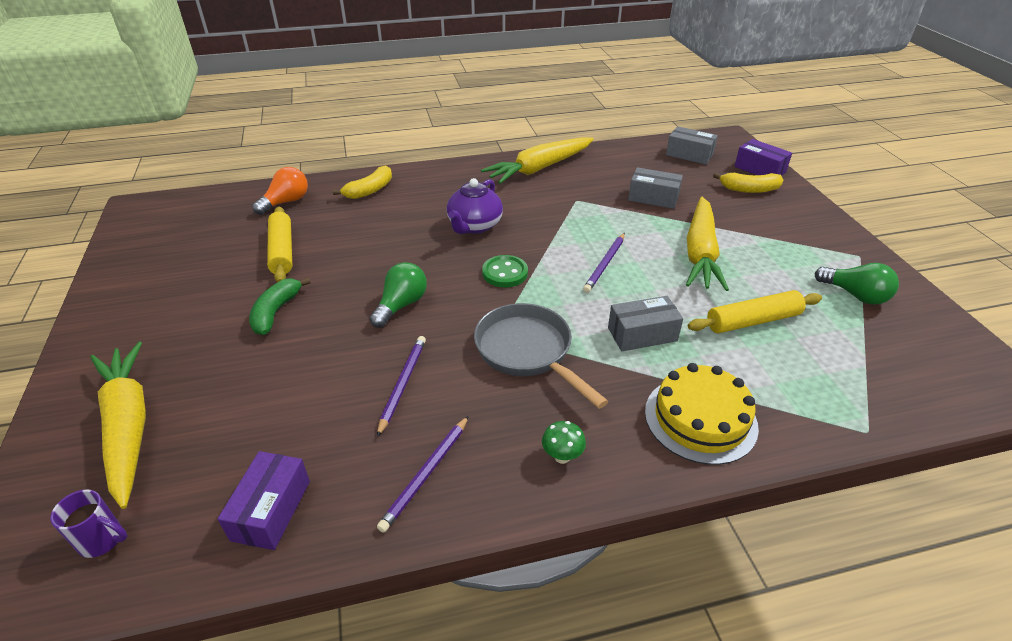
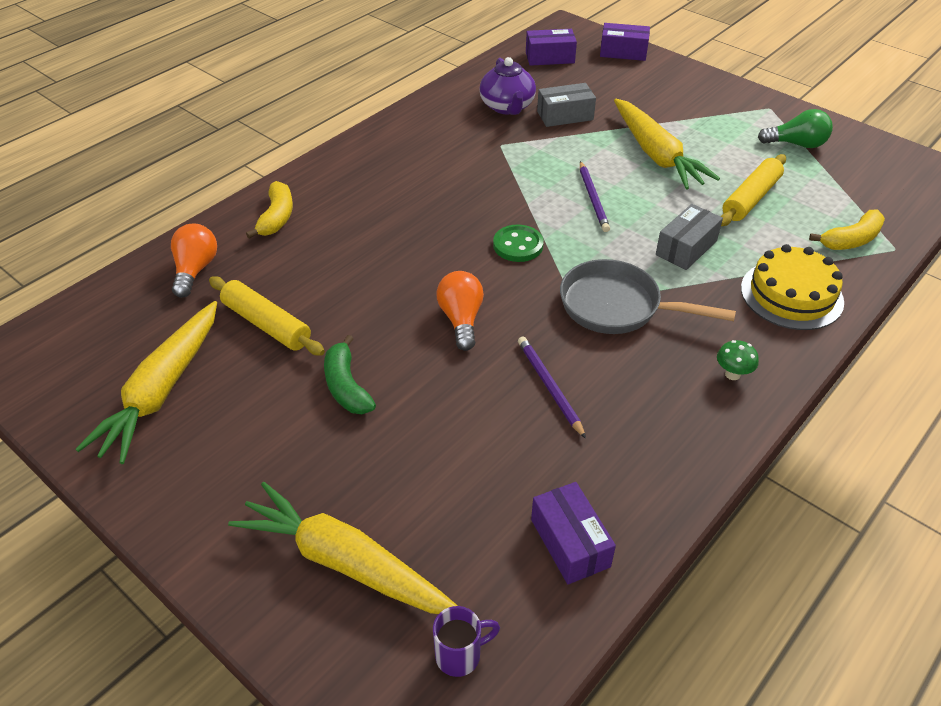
camera: 35 degrees left, 5 degrees up
(401, 305) = (461, 319): green light bulb -> orange light bulb
(426, 474) = (654, 444): purple pencil -> none
(474, 226) = (435, 211): purple teapot -> purple teapot (507, 107)
(539, 168) = (427, 124): yellow carrot -> yellow carrot (162, 390)
(689, 155) = (550, 57): grey box -> purple box
(749, 189) = (634, 76): yellow banana -> yellow banana (851, 240)

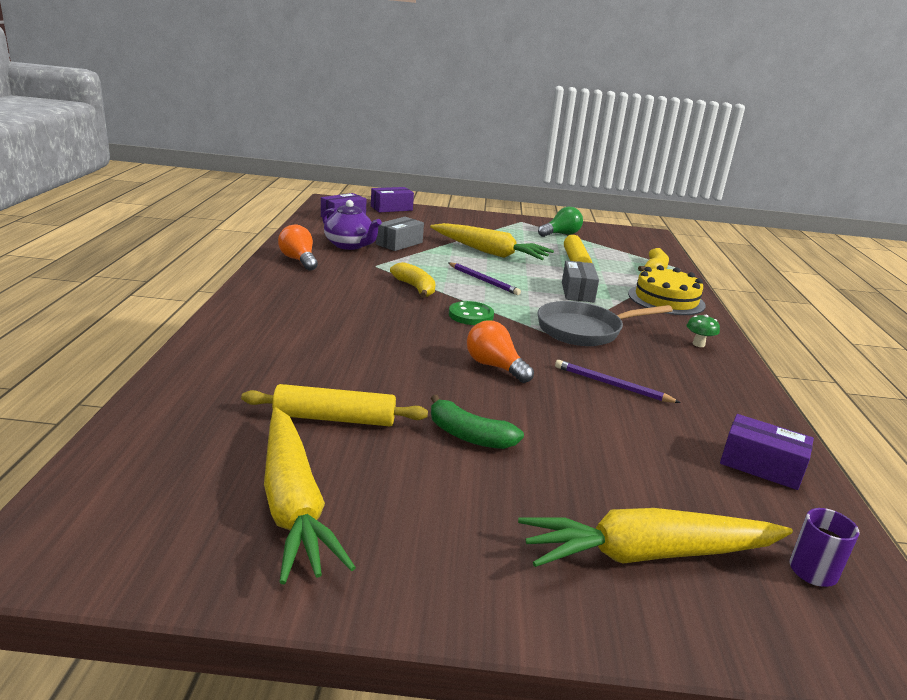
camera: 40 degrees left, 20 degrees down
(195, 270) = (202, 402): orange light bulb -> orange light bulb (299, 260)
(277, 217) = (240, 345): yellow banana -> yellow banana (415, 288)

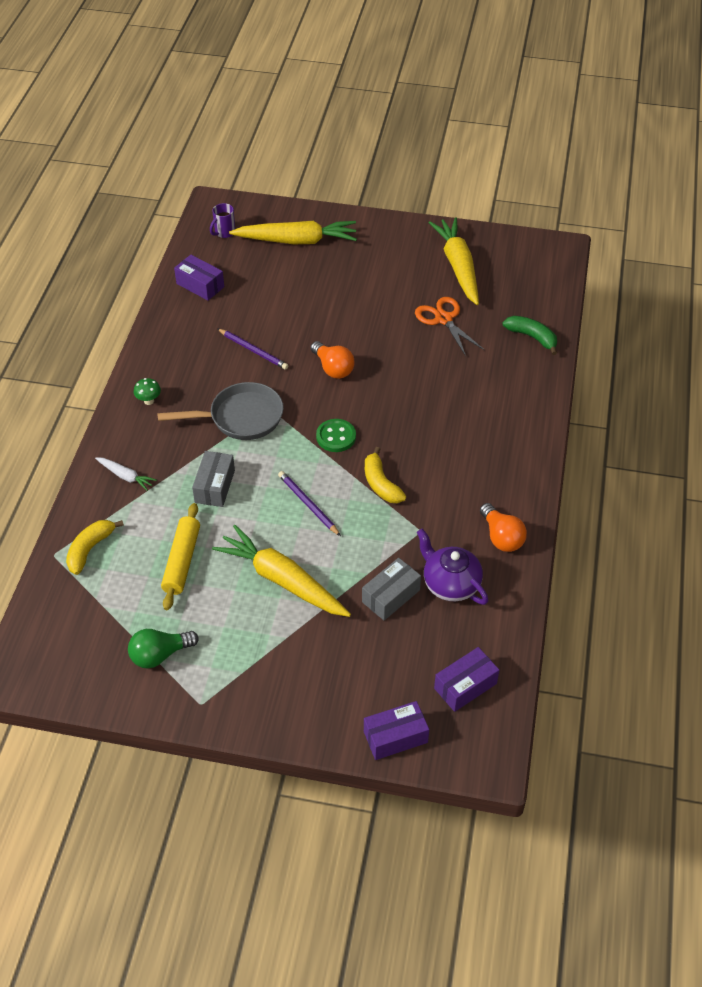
camera: 170 degrees left, 25 degrees up
(334, 418) = (443, 319): yellow rolling pin -> orange scissors
(469, 436) = (365, 306): green banana -> green banana (532, 337)
(666, 299) = (125, 476): yellow cake -> white carrot

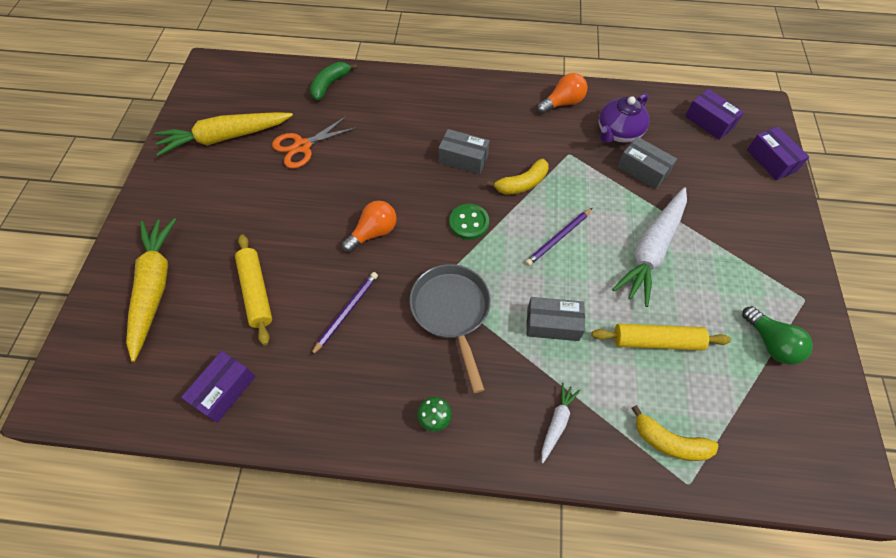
camera: 95 degrees left, 10 degrees up
(224, 232) = (120, 376): purple mug -> none
(282, 580) = (651, 250): yellow carrot -> white carrot
(283, 297) = (256, 292): none -> yellow rolling pin
(419, 439) = (463, 159): none -> grey box

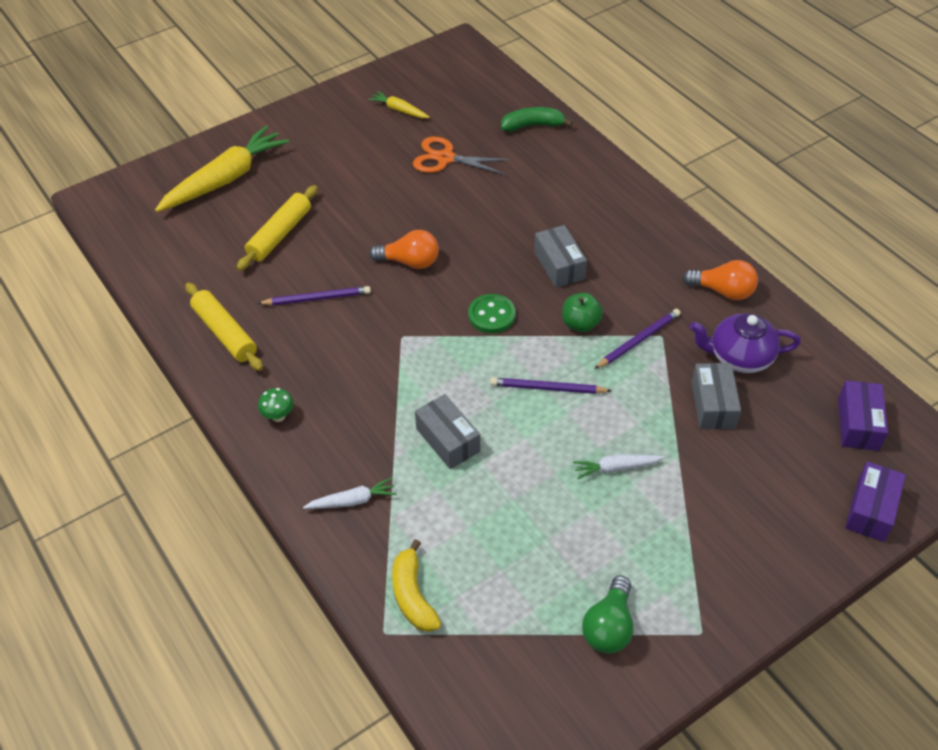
camera: 50 degrees right, 10 degrees down
(224, 390) = (183, 278): purple box -> none
(225, 137) = (399, 110): yellow carrot -> yellow carrot, size x0.47
(452, 312) = (387, 363): grey pan -> none
(522, 184) = (580, 324): yellow banana -> green apple
(562, 166) = (638, 340): none -> purple pencil
(651, 250) = (616, 468): white carrot -> white carrot, size x0.47
(656, 341) = (511, 529): yellow rolling pin -> yellow rolling pin (225, 333)

